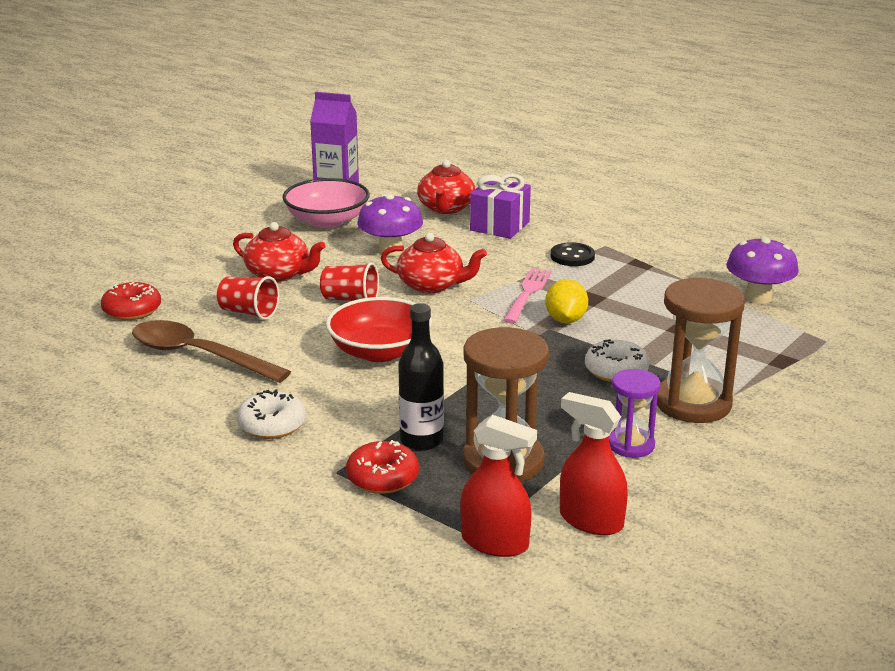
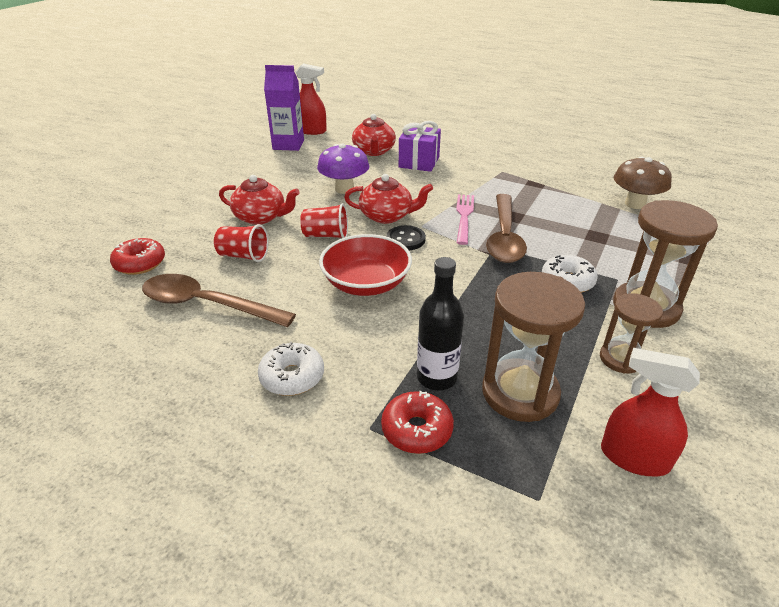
camera: 10 degrees left, 10 degrees up
(327, 221) = (287, 168): pink bowl -> none
(495, 542) = (559, 503): red spray bottle -> red spray bottle (311, 131)
(565, 320) = (504, 237): yellow lemon -> brown spoon
(572, 256) = (483, 182): black button -> black button (405, 239)
(631, 445) = (621, 359): purple hourglass -> brown hourglass
(758, 297) = (635, 204): purple mushroom -> brown mushroom

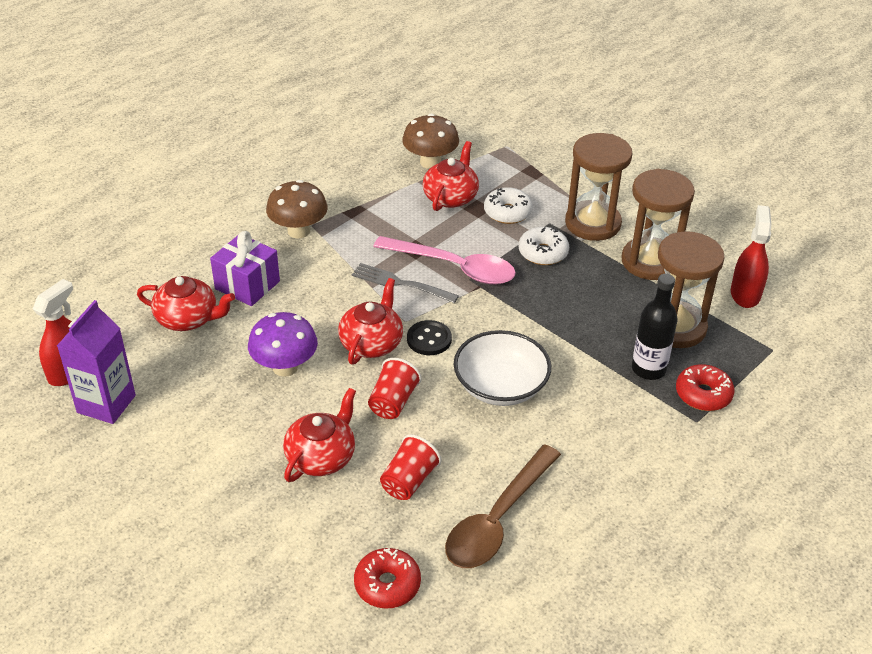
camera: 75 degrees left, 5 degrees up
(292, 377) = (627, 461): white donut -> white donut (507, 212)
(366, 283) = (500, 386): red bowl -> white bowl
(464, 216) = (400, 283): pink fork -> grey fork
(491, 168) = (298, 231): none -> brown mushroom
(504, 237) = (454, 267): brown spoon -> pink spoon
(598, 221) = (450, 197): none -> red teapot
(621, 359) = (650, 261): brown hourglass -> brown hourglass, size x1.71
(634, 458) = (745, 294): red spray bottle -> red spray bottle turned 150 degrees clockwise

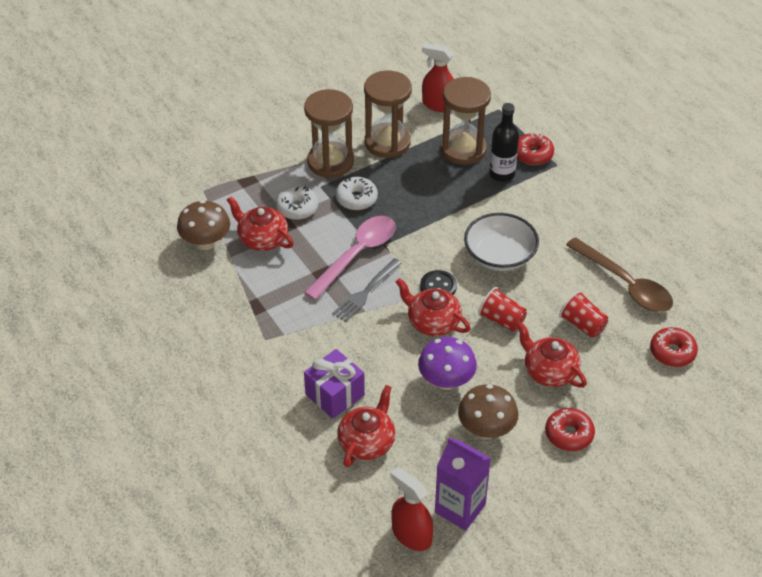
camera: 75 degrees left, 5 degrees up
(225, 487) = (569, 434): none -> red donut
(298, 231) = (271, 349): brown mushroom -> brown mushroom (486, 429)

